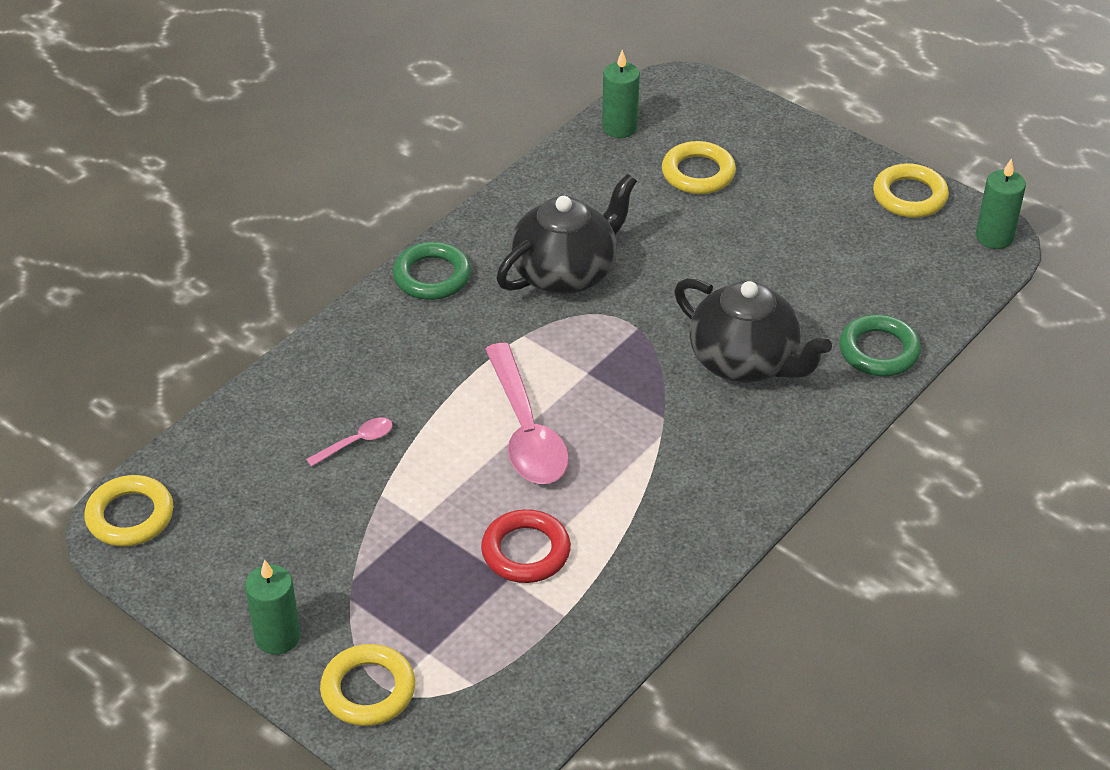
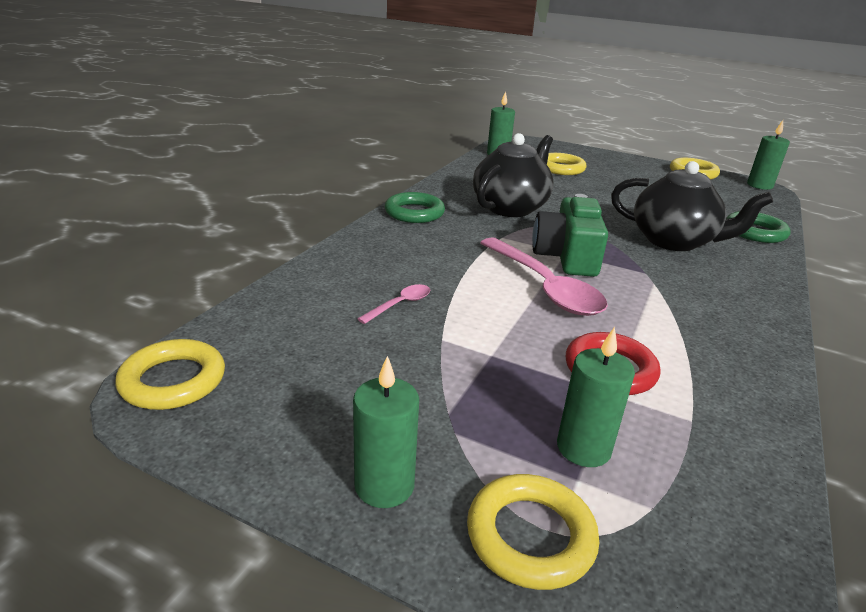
camera: 15 degrees left, 15 degrees down
(449, 628) = (583, 448): none -> green candle
(583, 380) = (566, 257): none -> green camera

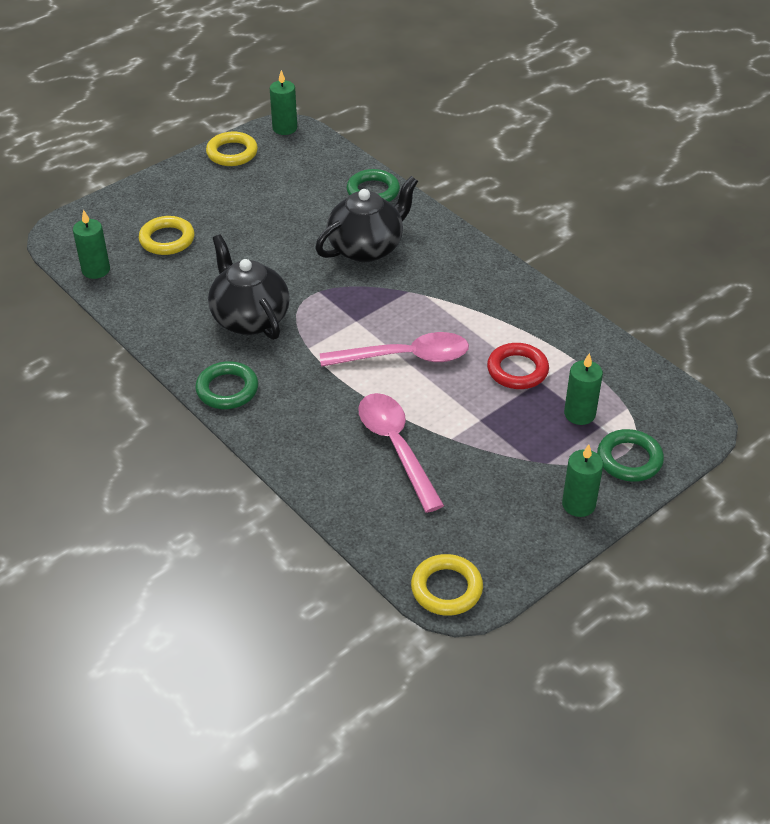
camera: 65 degrees left, 15 degrees up
(400, 305) = (396, 447): pink spoon -> pink spoon, size x2.18
(530, 536) = (629, 459): yellow ring -> green ring
(566, 257) = (363, 323): green camera -> none

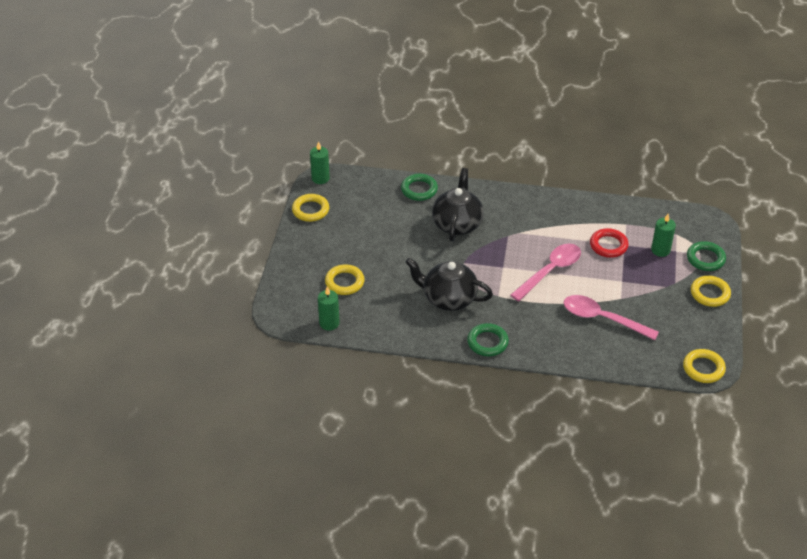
camera: 40 degrees left, 0 degrees up
(578, 504) = (710, 293): green candle -> yellow ring

